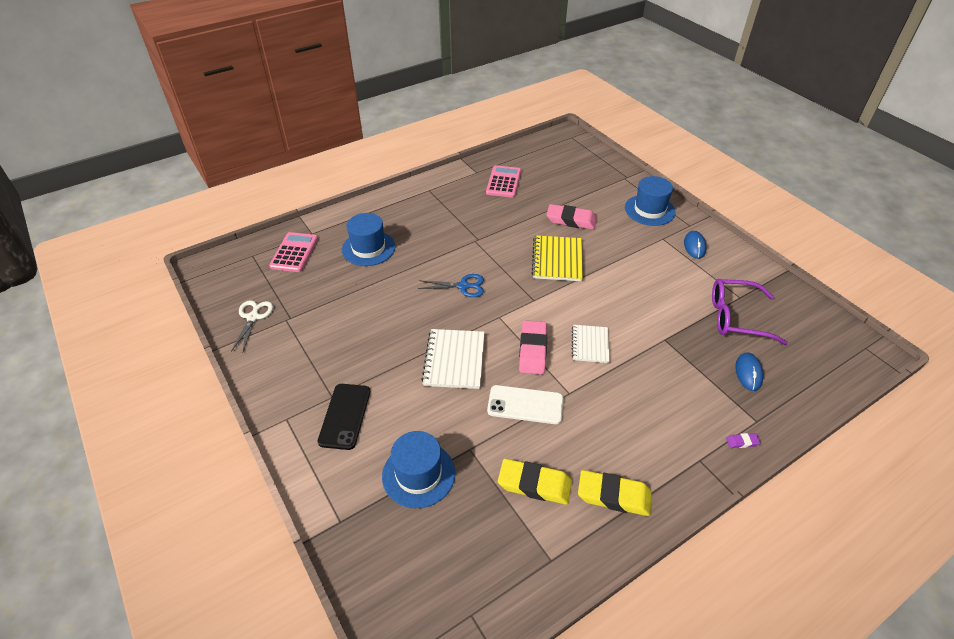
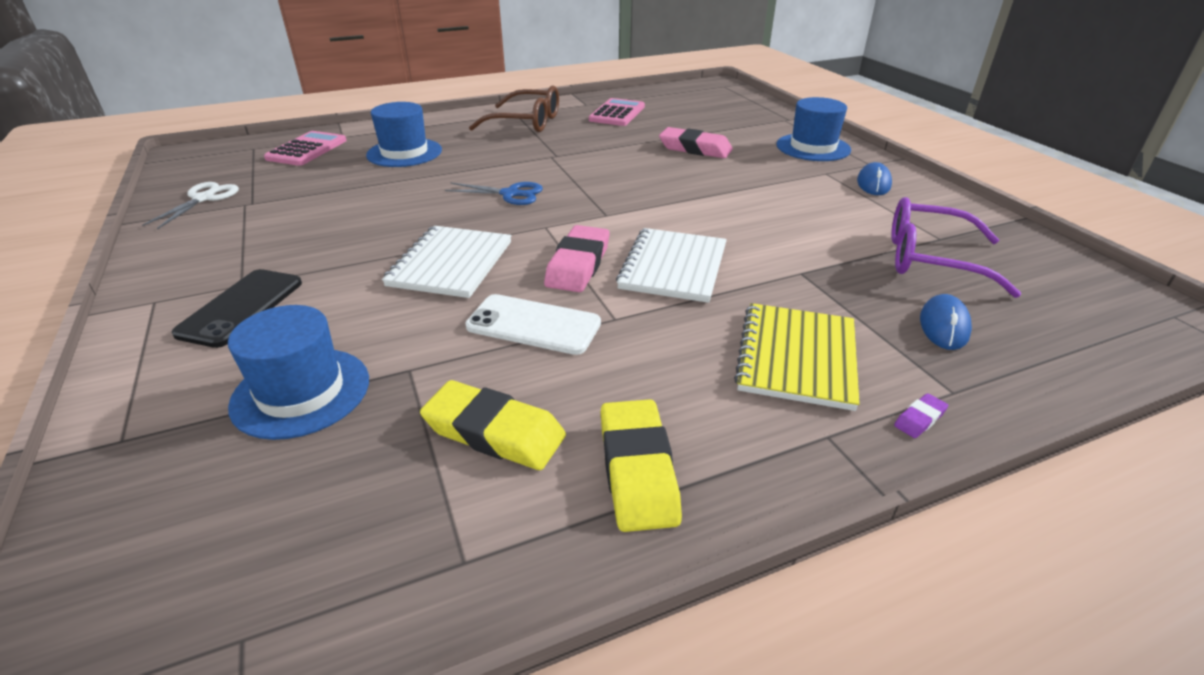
camera: 10 degrees right, 10 degrees down
(441, 201) = (526, 122): none -> brown glasses
(557, 260) = (659, 181): yellow notebook -> yellow notebook (796, 357)
(590, 344) = (673, 267): white notebook -> white notebook, size x1.53
(613, 496) = (637, 470): yellow eraser -> yellow eraser turned 60 degrees clockwise
(742, 442) = (919, 419): purple eraser -> purple eraser turned 45 degrees counterclockwise

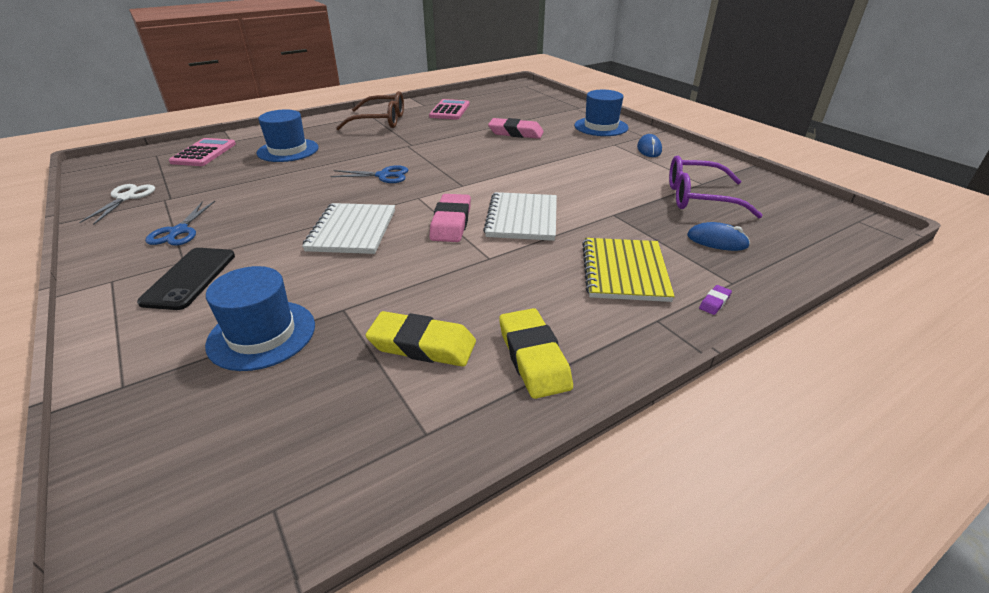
camera: 10 degrees left, 0 degrees up
(247, 246) = (178, 231): none -> blue scissors
(533, 325) = (430, 268): white phone -> none
(943, 326) = (717, 241): blue mouse -> blue mouse turned 75 degrees counterclockwise

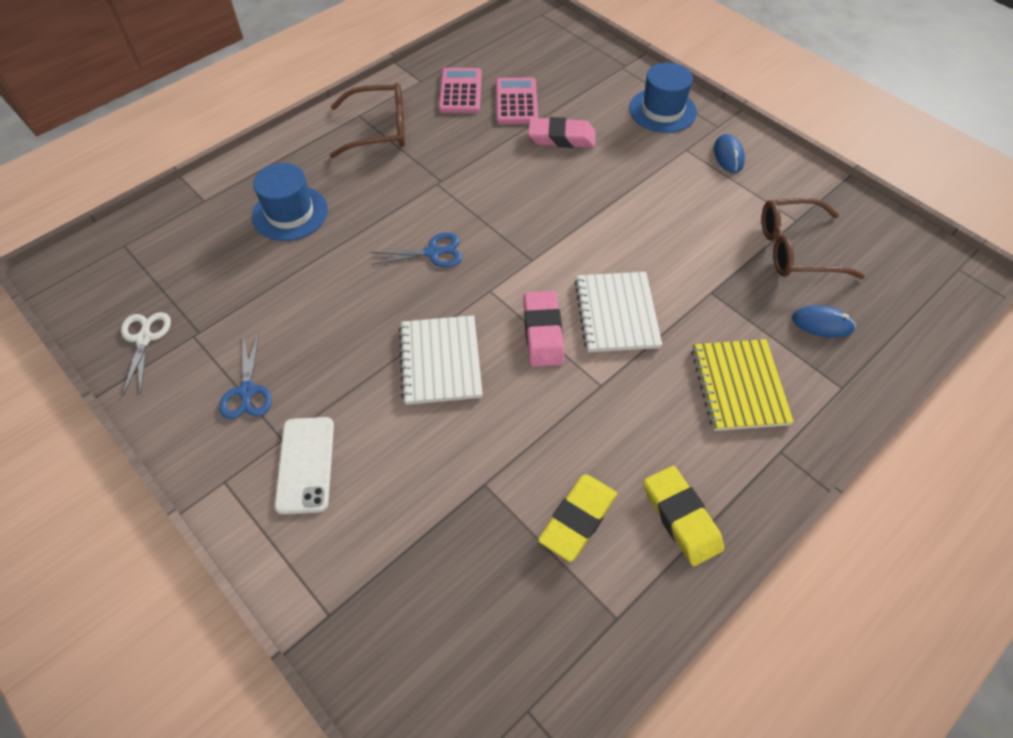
camera: 10 degrees left, 20 degrees up
(190, 278) = (305, 465): black phone -> white phone
(204, 153) = (184, 233): pink calculator -> pink calculator (516, 102)
(262, 334) = (422, 531): blue hat -> none
(422, 345) = (577, 519): yellow eraser -> yellow eraser turned 60 degrees counterclockwise
(699, 198) = (796, 249): purple glasses -> brown glasses
(714, 302) = (828, 419): purple eraser -> none

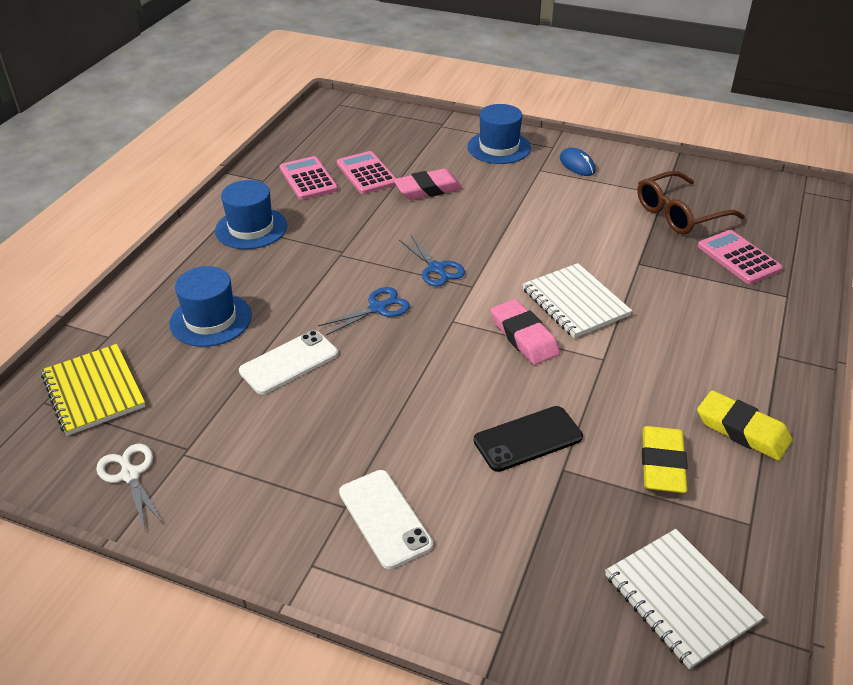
camera: 25 degrees left, 15 degrees down
(247, 392) = (278, 480): blue scissors -> blue scissors (436, 269)
(325, 280) = (289, 362): none -> white phone
(379, 129) = (251, 228): brown glasses -> blue hat
(440, 361) = (450, 389): white notebook -> white notebook (680, 598)
(474, 440) = (528, 439): none -> black phone
(739, 386) = (711, 321): yellow notebook -> yellow notebook (93, 391)
(822, 324) = (738, 258): blue mouse -> pink calculator

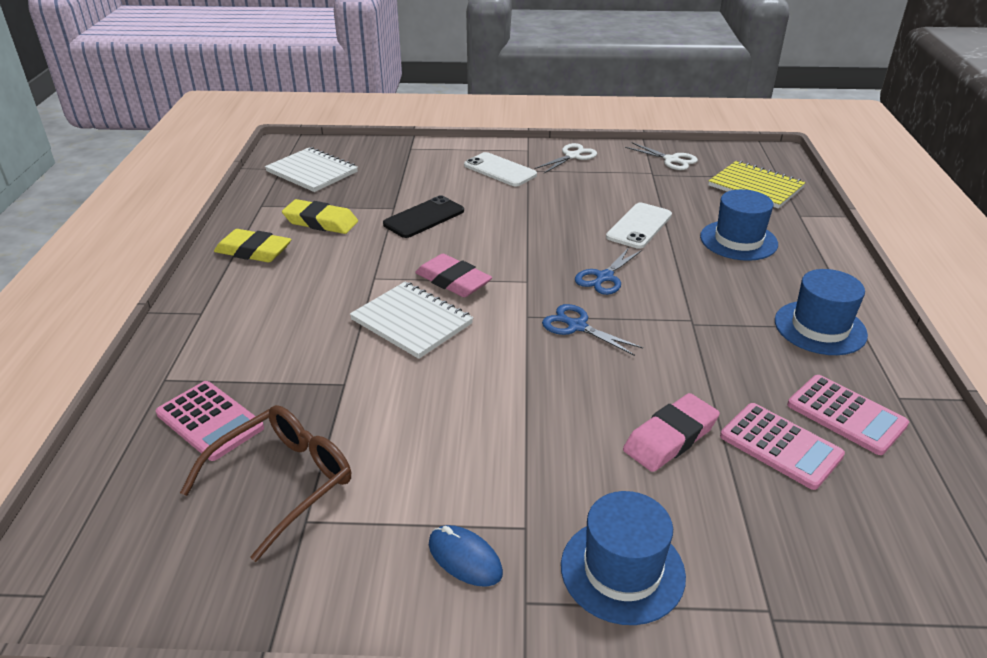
camera: 160 degrees right, 5 degrees down
(256, 525) = (572, 156): none -> white scissors
(662, 464) = (321, 222): yellow eraser -> yellow eraser turned 60 degrees counterclockwise

